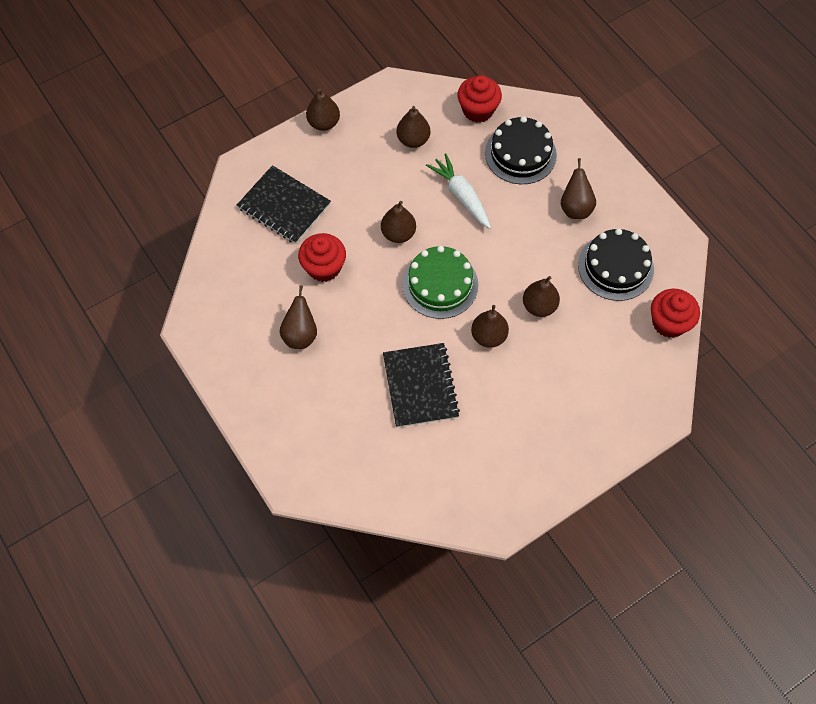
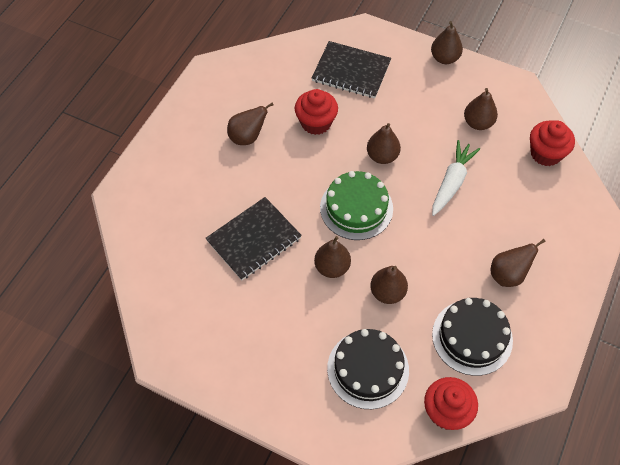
camera: 60 degrees right, 5 degrees down
(284, 206) = (351, 71): black notebook -> black notebook turned 75 degrees counterclockwise
(520, 154) = (528, 206): black cake -> black cake (368, 369)

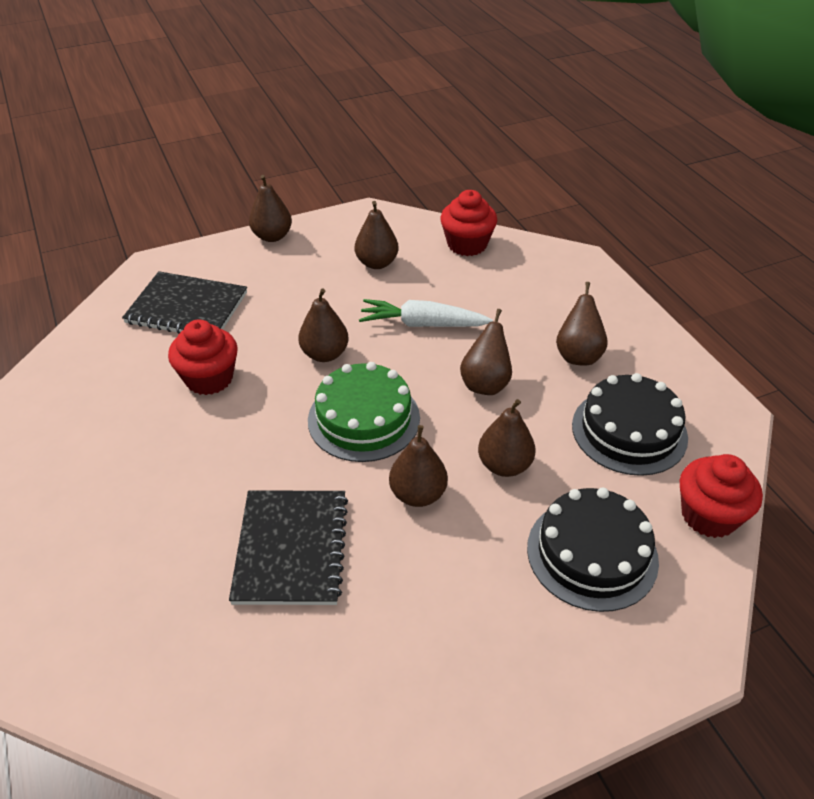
camera: 50 degrees left, 15 degrees down
(247, 137) = (140, 453): brown pear -> brown pear (485, 384)
(351, 71) = (187, 308): black notebook -> black notebook turned 45 degrees clockwise
(452, 182) = (422, 324): white carrot -> white carrot turned 60 degrees counterclockwise

